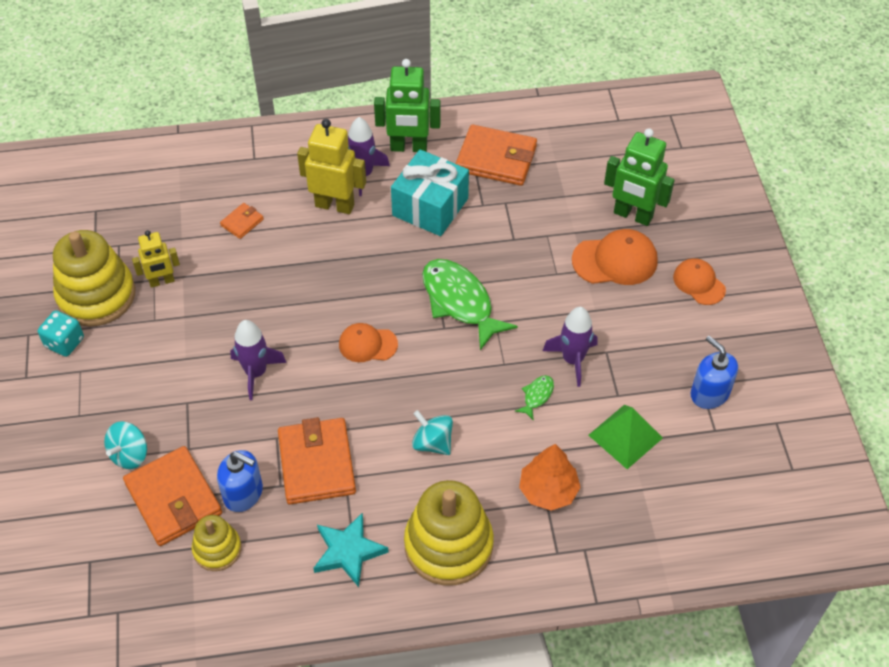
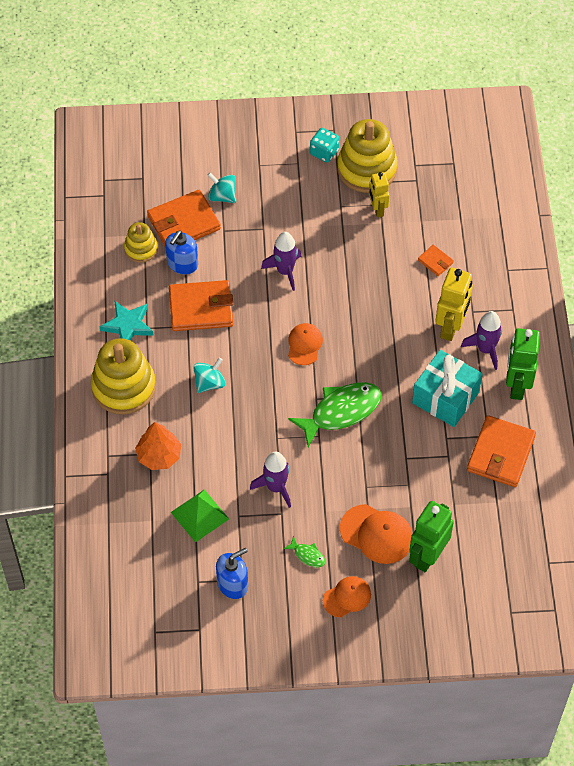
camera: 95 degrees right, 5 degrees up
(537, 396) = (244, 457): green fish -> green fish (307, 555)
(615, 260) = (376, 534): orange cap -> orange cap turned 60 degrees counterclockwise

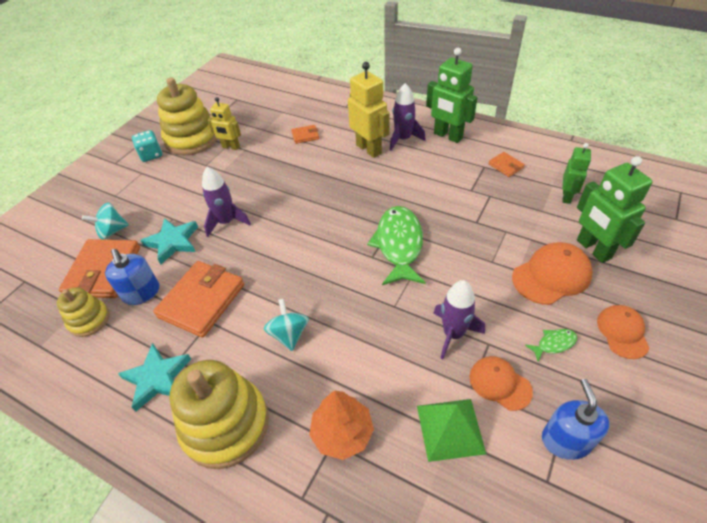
camera: 55 degrees left, 10 degrees down
(240, 248) = (173, 242): none -> turquoise star
(304, 345) = (310, 240): orange cap -> orange cap (499, 383)
(445, 397) = (431, 176): turquoise gift -> none
(486, 518) = (567, 196): none -> green robot
(500, 453) = (506, 166): orange wallet -> orange wallet, size x0.47

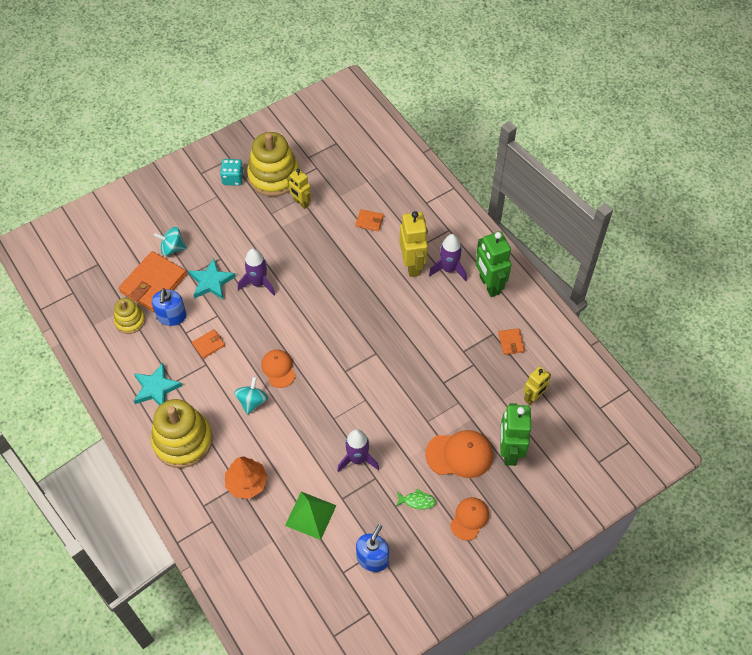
camera: 25 degrees right, 10 degrees up
(202, 301) = (208, 345): orange wallet -> orange wallet, size x0.47
(399, 245) = (371, 371): green fish -> none
(499, 383) = (361, 506): orange cap -> orange cap (278, 369)
(567, 196) = (533, 397): green robot -> yellow robot

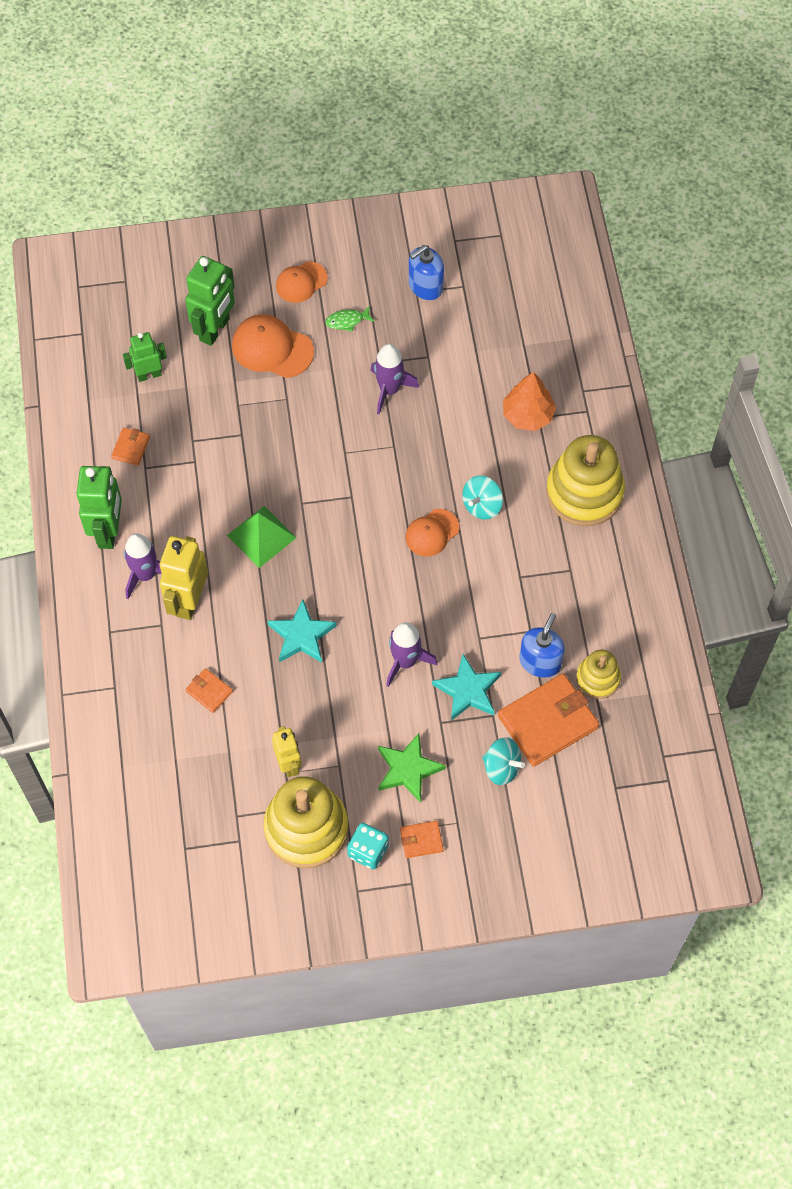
camera: 155 degrees left, 5 degrees up
(156, 388) = (594, 571): turquoise star -> turquoise star (301, 635)
(208, 345) = (506, 601): orange wallet -> orange wallet (421, 840)
(229, 226) = (408, 769): none -> green star
(278, 369) = (432, 533): orange cap -> orange cap turned 45 degrees clockwise
(310, 515) = (471, 353): green pyramid -> green pyramid (261, 536)
(417, 501) = (347, 321): green fish -> green fish turned 45 degrees counterclockwise
(533, 397) = (149, 375): yellow robot -> green robot

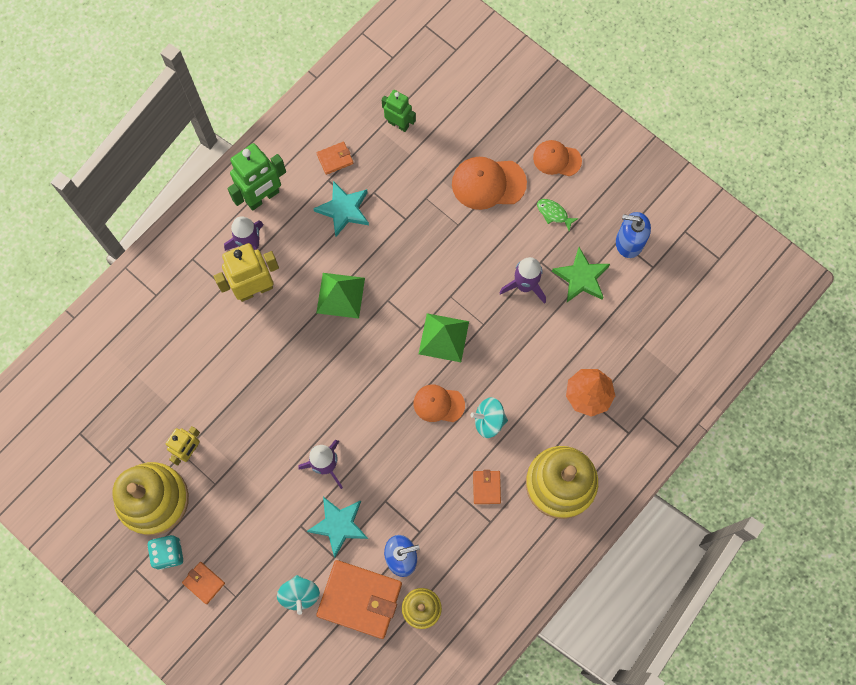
camera: 50 degrees right, 10 degrees up
(209, 691) = (200, 356): orange wallet -> orange wallet (486, 487)
(215, 330) = (470, 136): green robot -> none
(272, 348) = (488, 183): orange cap -> orange cap turned 75 degrees counterclockwise
(301, 635) = (289, 381): turquoise star -> turquoise star (344, 210)
(377, 485) = (444, 337): none -> green pyramid
(408, 769) = (248, 532): green star -> green star (581, 277)

